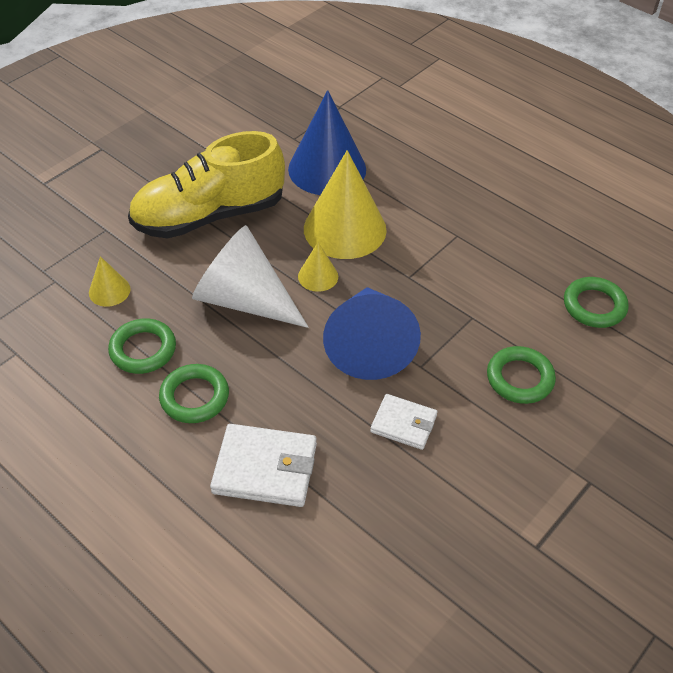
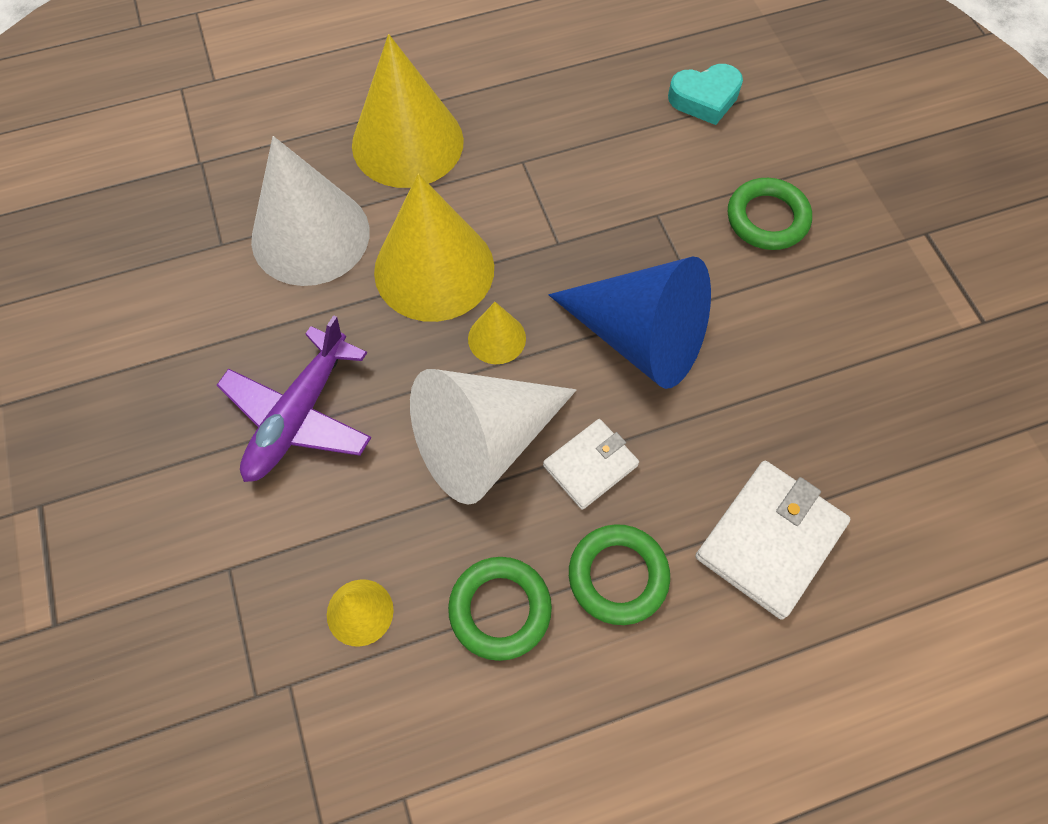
camera: 60 degrees left, 15 degrees up
(209, 216) = (298, 416): yellow shoe -> purple plane
(327, 169) = (310, 235): blue cone -> white cone
(403, 423) = (774, 361): white wallet -> white wallet (590, 465)
(425, 179) = (407, 143): none -> yellow cone
(594, 306) = (705, 98): green ring -> turquoise heart

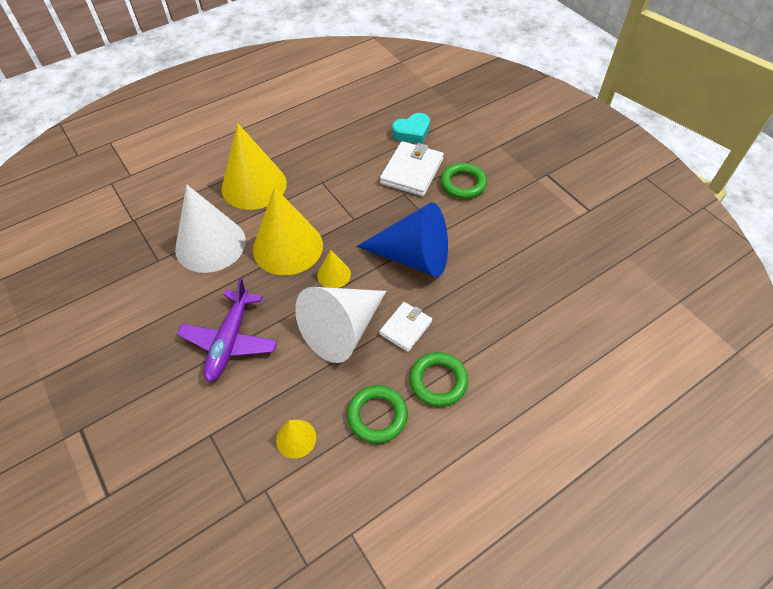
camera: 15 degrees left, 10 degrees down
(769, 540) = (514, 342): white wallet -> white wallet (411, 171)

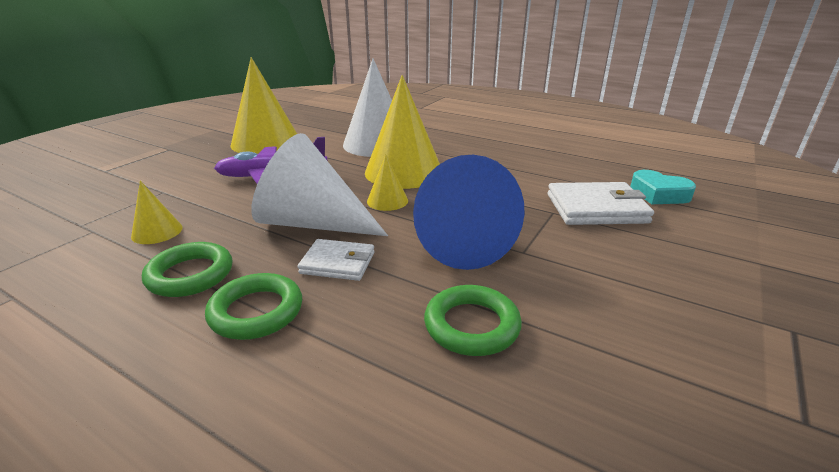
camera: 65 degrees right, 25 degrees down
(254, 185) = (462, 143): yellow cone -> yellow cone (266, 142)
(463, 184) = (633, 249): green ring -> green ring (471, 325)

